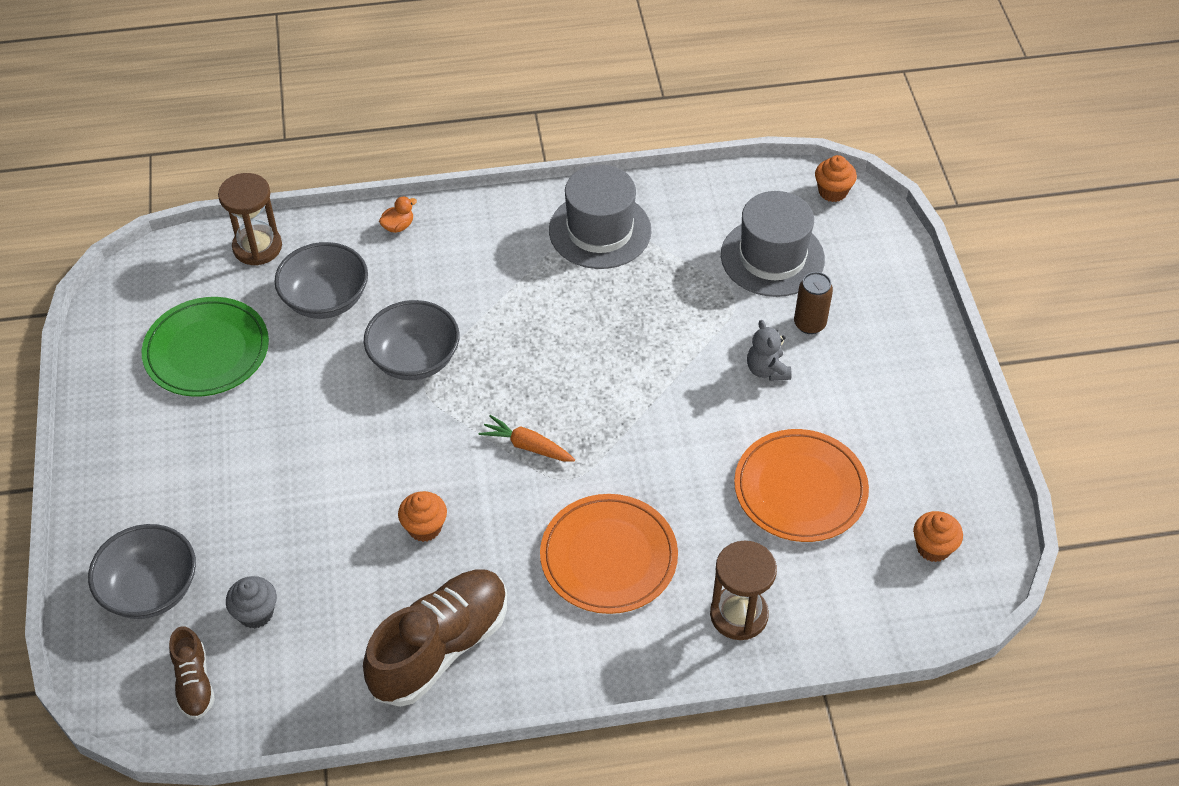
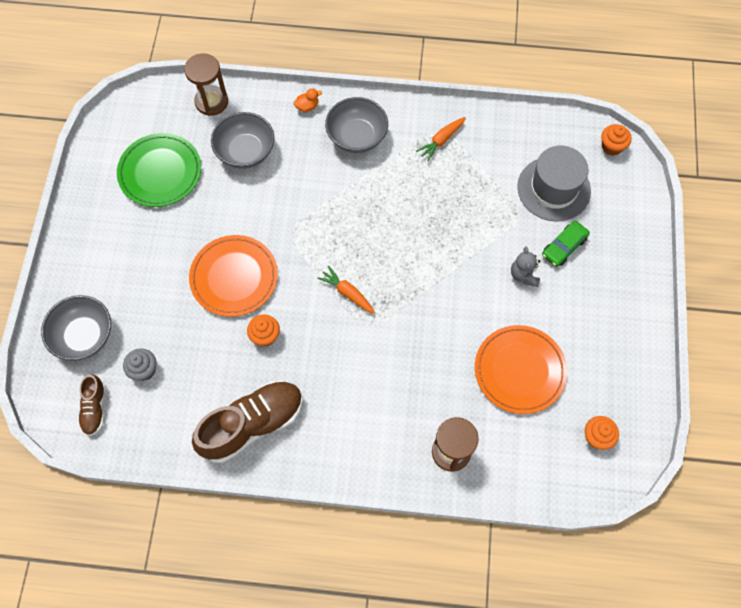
camera: 15 degrees right, 15 degrees up
(414, 359) = (291, 210): grey bowl -> grey bowl (357, 136)
(600, 230) = (441, 141): grey hat -> orange carrot
(608, 557) = (378, 388): orange plate -> orange plate (234, 277)
(809, 324) = (564, 247): brown can -> green car

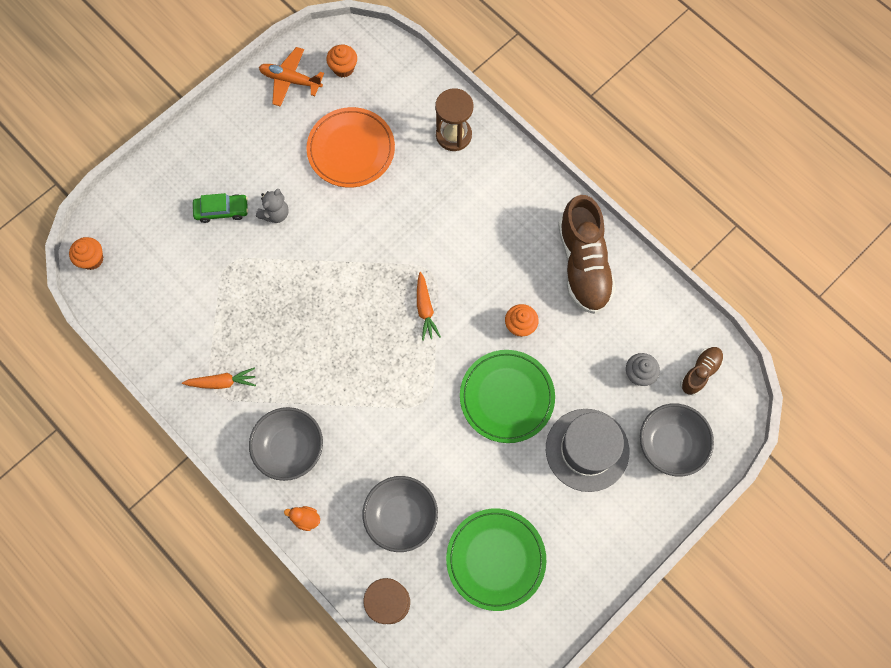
camera: 140 degrees left, 5 degrees up
(234, 277) = (507, 397): orange plate -> green plate
(252, 424) = (583, 264): brown shoe -> brown shoe turned 105 degrees counterclockwise
(553, 189) = (178, 262): grey hat -> grey hat (587, 450)
(625, 389) = (290, 80): none -> orange plane

